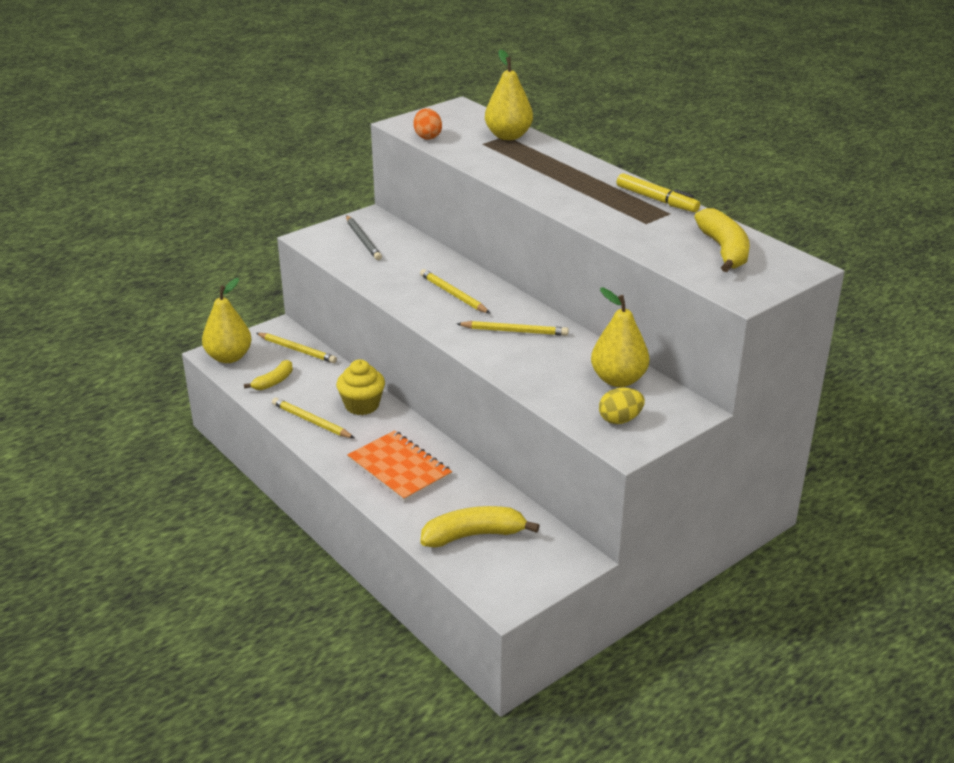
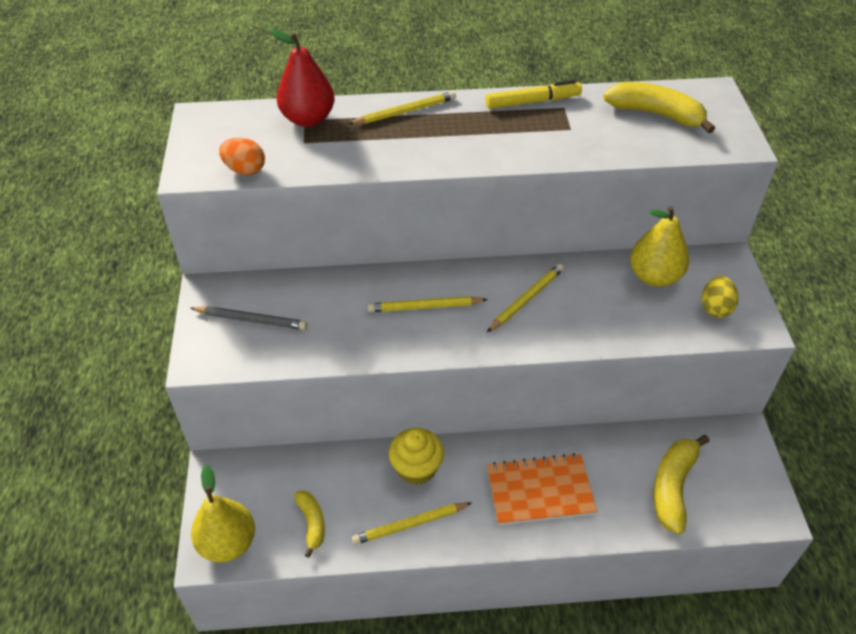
camera: 55 degrees left, 15 degrees up
(297, 350) = (271, 473): yellow pencil -> yellow pencil (405, 111)
(508, 136) = (308, 119): yellow pear -> red pear

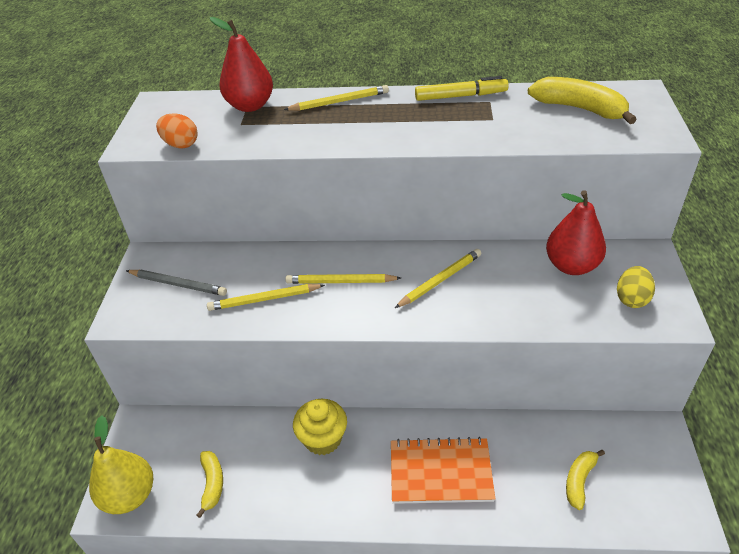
camera: 10 degrees right, 5 degrees down
(410, 524) = (305, 494): yellow pencil -> yellow pencil (264, 299)
(654, 276) = (571, 266): yellow pear -> red pear
(673, 487) = (579, 480): yellow banana -> yellow banana, size x0.60

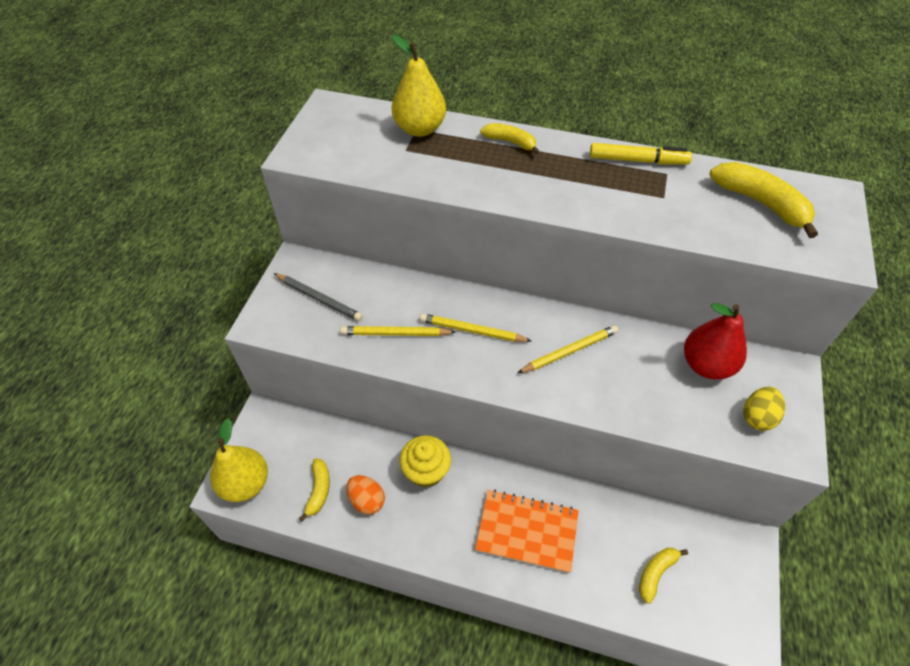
camera: 10 degrees right, 10 degrees up
(181, 144) = (342, 163): orange egg -> orange egg (367, 500)
(250, 106) = (420, 129): red pear -> yellow pear
(339, 102) = (510, 142): yellow pencil -> yellow banana

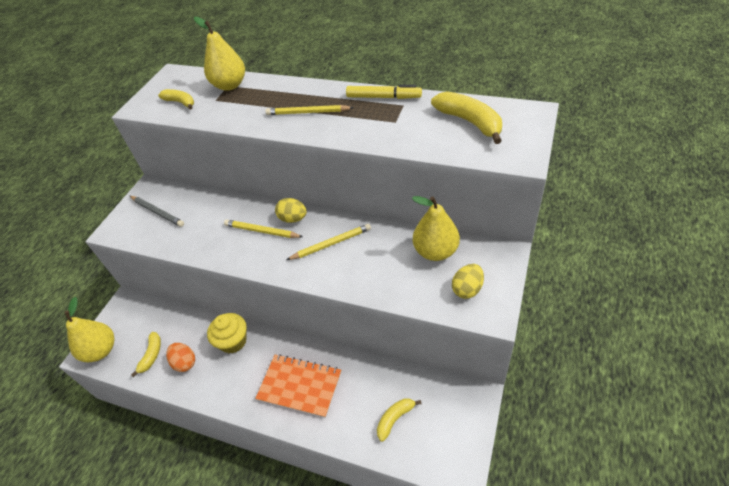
camera: 10 degrees right, 5 degrees down
(395, 333) = (205, 235): yellow pencil -> yellow pencil (307, 112)
(510, 142) = (292, 90): yellow banana -> yellow banana (180, 102)
(510, 314) = (293, 219): none -> yellow egg
(706, 365) = (435, 251): red pear -> yellow pear

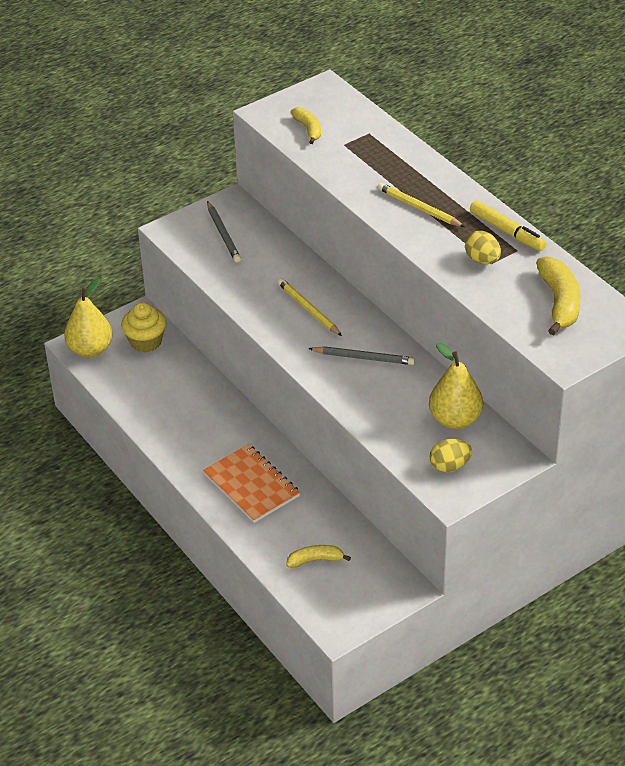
camera: 30 degrees right, 5 degrees down
(152, 355) = (134, 381): yellow banana -> none
(185, 362) = (161, 405): orange egg -> none
(230, 85) = (371, 134): yellow pear -> none
(233, 341) = (219, 411): yellow cupcake -> yellow cupcake (145, 341)
(293, 219) = (348, 314): yellow egg -> yellow egg (482, 260)
(331, 244) = (364, 358): yellow pencil -> grey pencil

